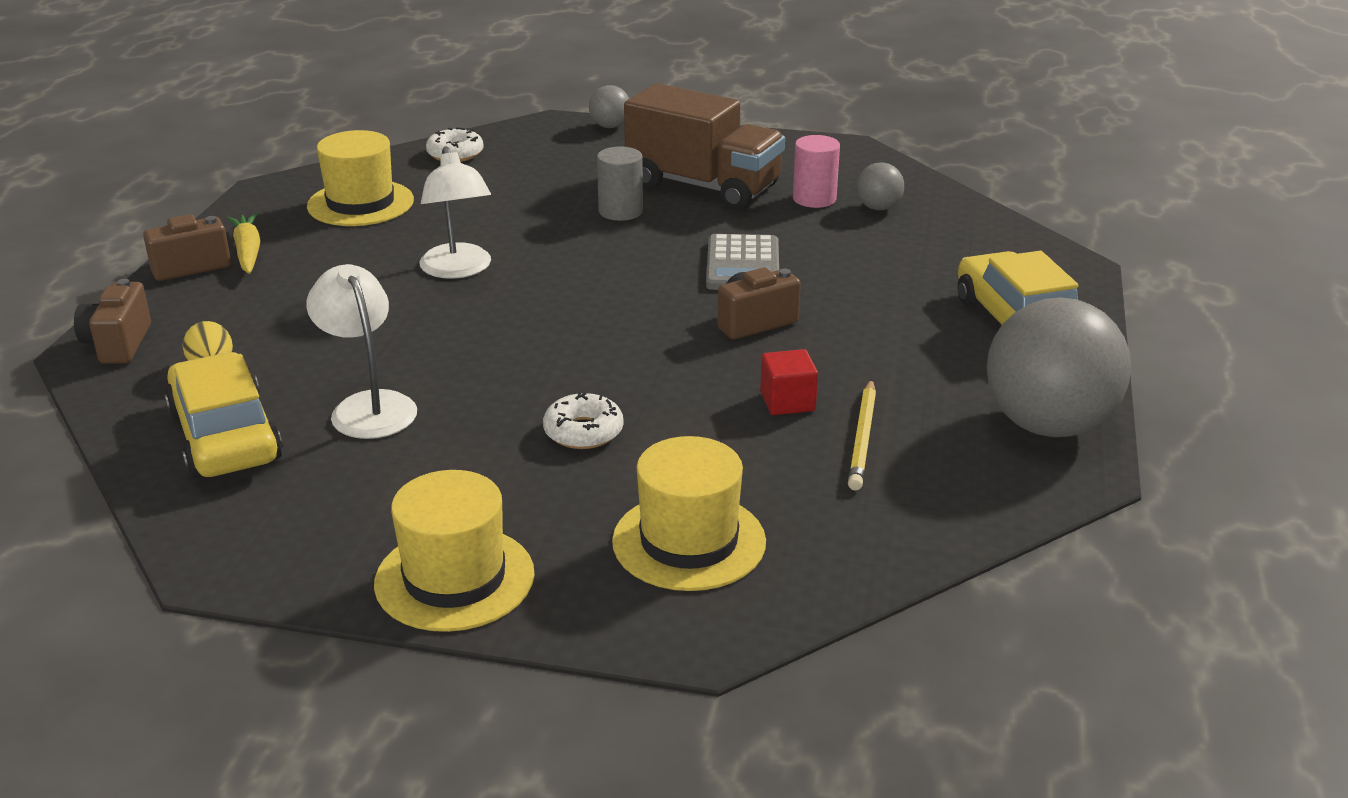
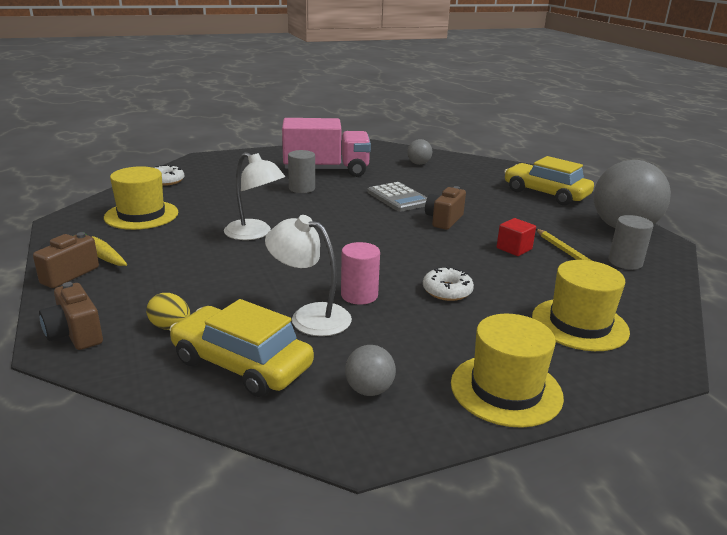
camera: 35 degrees left, 5 degrees down
(610, 126) = (237, 154): grey ball -> grey ball (369, 390)
(703, 186) = (326, 170): brown truck -> pink truck
(814, 199) = (385, 165): pink cylinder -> pink cylinder (359, 295)
(936, 481) = (625, 262): none -> grey cylinder

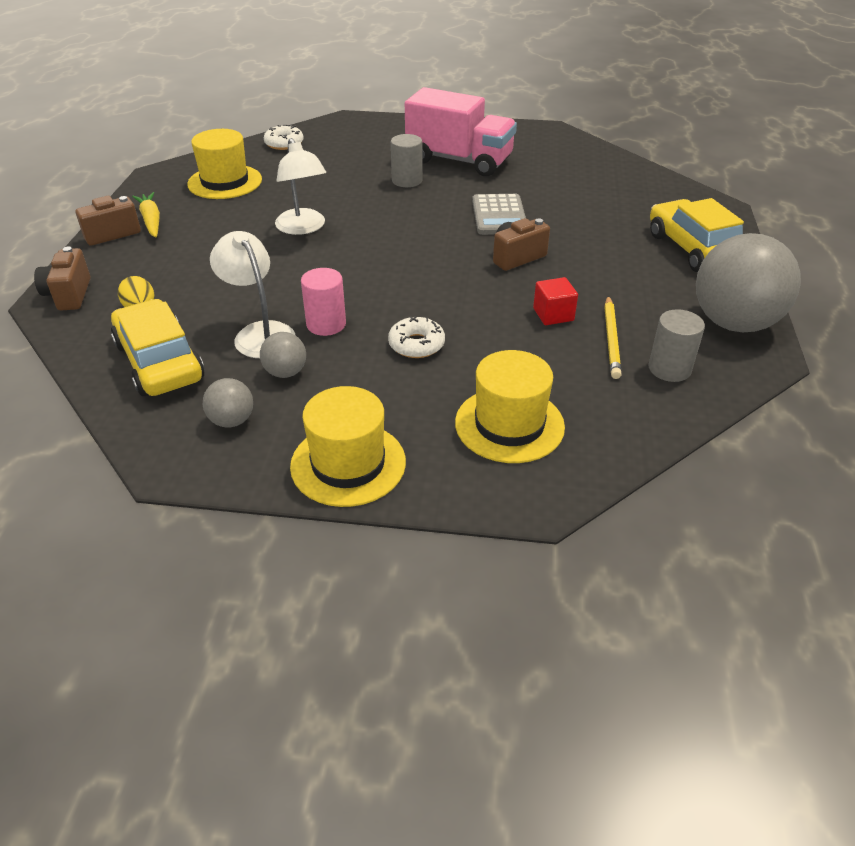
camera: 30 degrees right, 15 degrees up
(418, 163) = (580, 171): grey ball -> grey ball (285, 372)

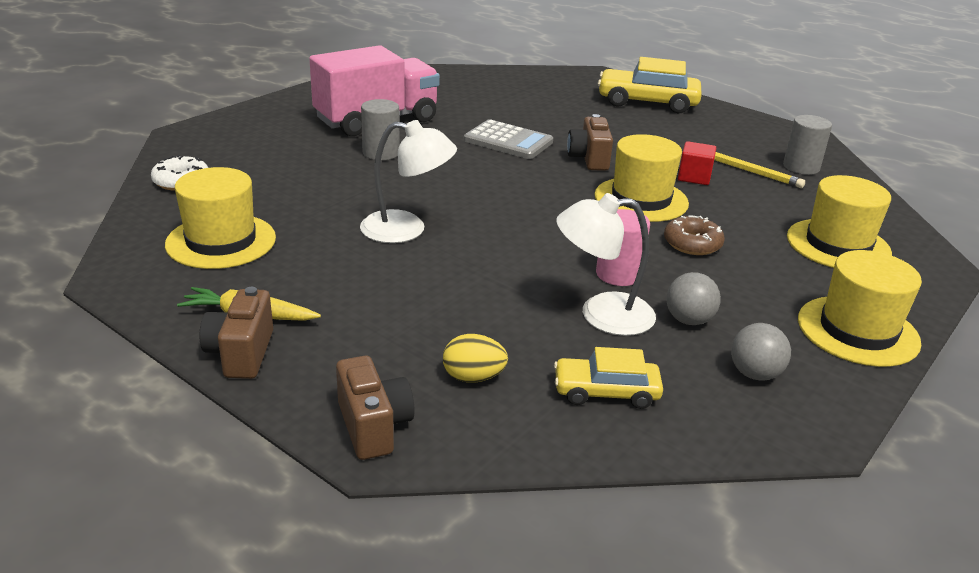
camera: 60 degrees left, 10 degrees down
(69, 295) = (373, 426): brown camera -> brown camera turned 135 degrees counterclockwise
(159, 361) = (606, 392): yellow car -> yellow car, size x0.59
(416, 344) = (692, 243): white donut -> brown donut
(469, 301) = (641, 199): none -> yellow hat
(734, 323) = (758, 128): grey ball -> none

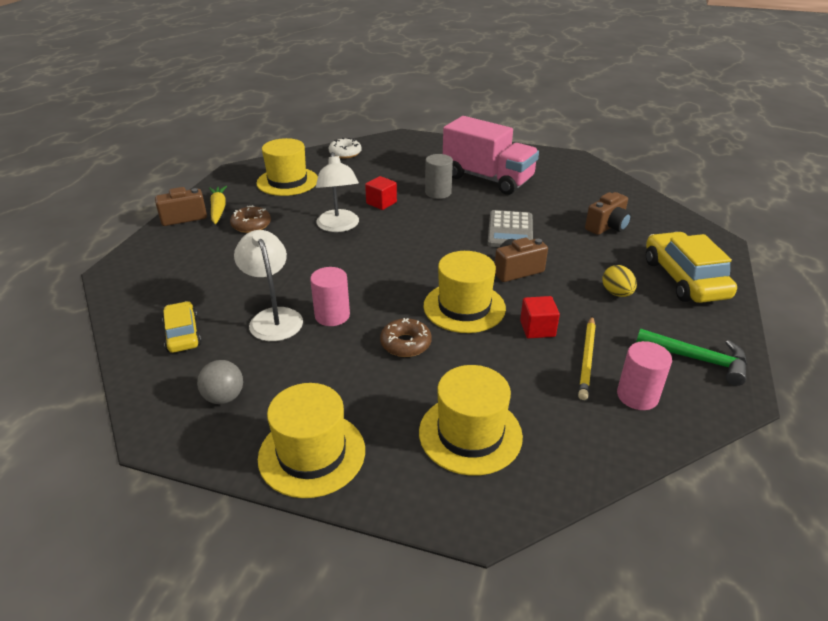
camera: 70 degrees right, 5 degrees up
(336, 293) = (251, 225): none -> brown donut
(370, 190) = (381, 203): none -> red cube
(373, 426) = (132, 266): brown camera -> brown camera (607, 227)
(473, 377) = (183, 285): yellow egg -> yellow egg (616, 293)
(688, 320) = (284, 357): grey ball -> none
(761, 133) = (698, 359): none -> green hammer
(801, 167) = (637, 396): grey cylinder -> pink cylinder

